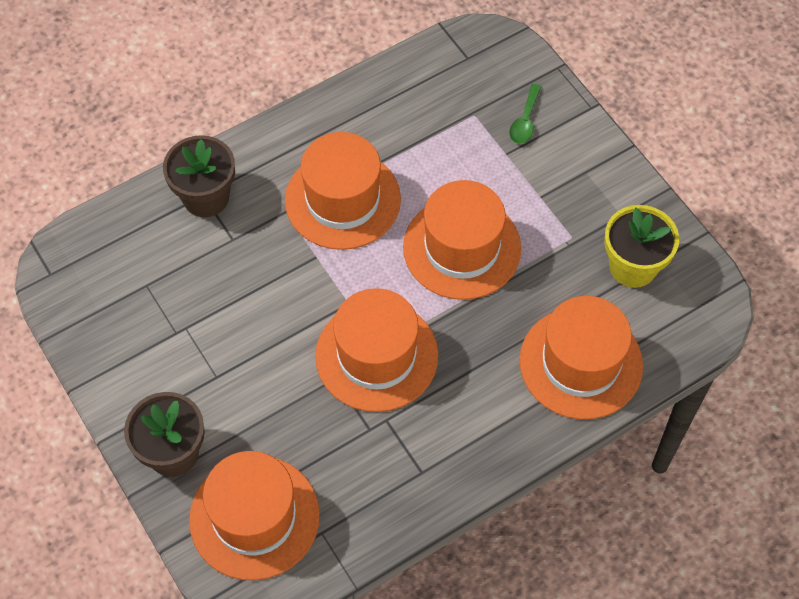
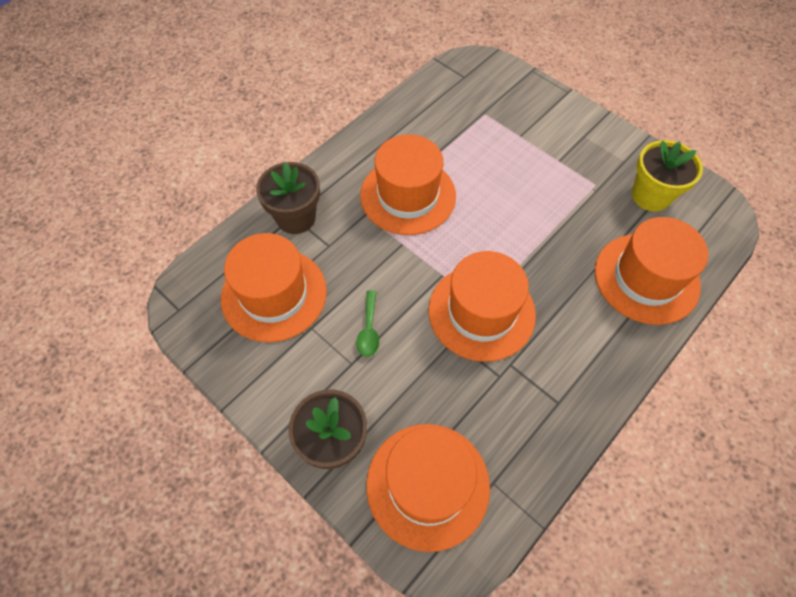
camera: 15 degrees left, 0 degrees up
(462, 248) = (515, 211): orange hat -> orange hat (274, 294)
(525, 121) = (524, 110): green spoon -> green spoon (369, 330)

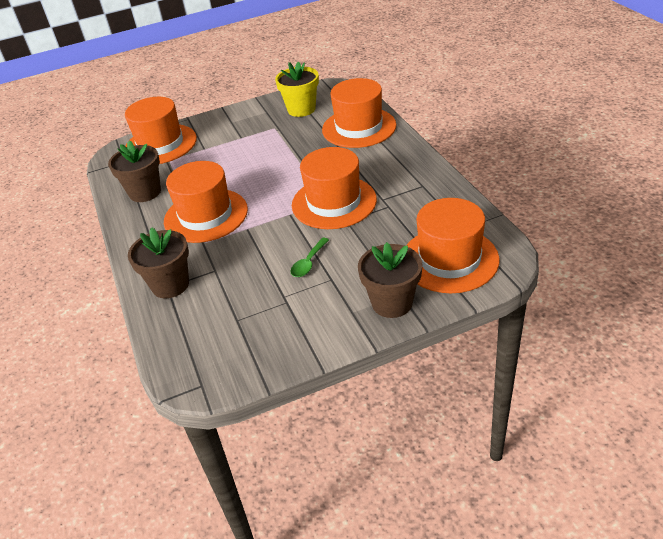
camera: 60 degrees left, 20 degrees down
(274, 294) = (235, 314): orange hat -> orange hat (160, 144)
(369, 330) = (308, 263): green spoon -> green spoon turned 90 degrees clockwise
(422, 123) = (145, 192): none -> brown flower pot

